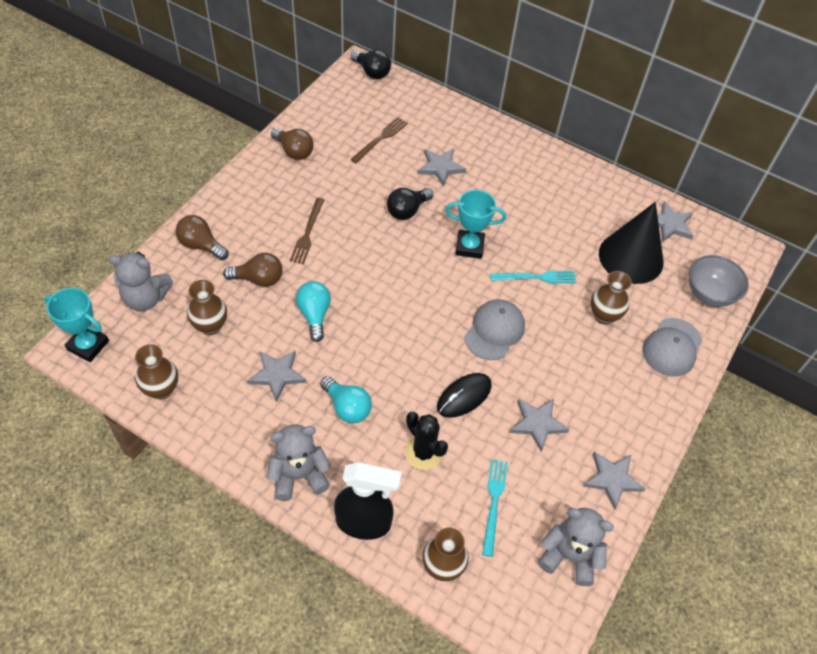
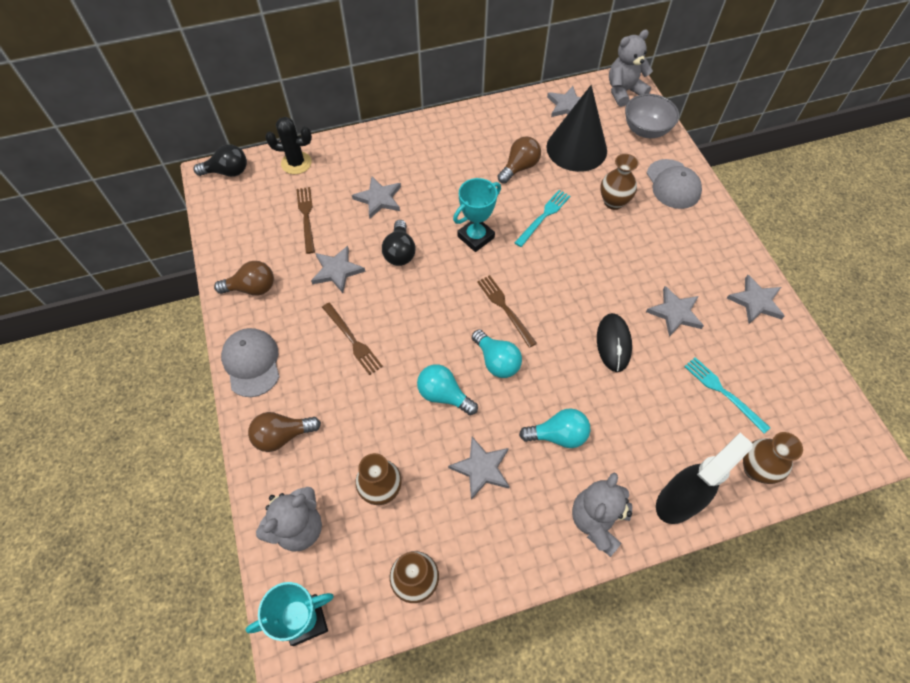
camera: 45 degrees left, 5 degrees up
(258, 279) = (366, 413): brown light bulb -> brown light bulb (519, 167)
(354, 186) = (337, 270): none -> grey star
(373, 329) = (496, 361): none -> turquoise light bulb
(423, 452) = (644, 409): black cactus -> black cactus (296, 163)
(424, 306) = (505, 309): none -> brown fork
(494, 331) = (569, 279): grey cap -> grey cap (252, 363)
(569, 556) = (801, 376): grey teddy bear -> grey teddy bear (624, 92)

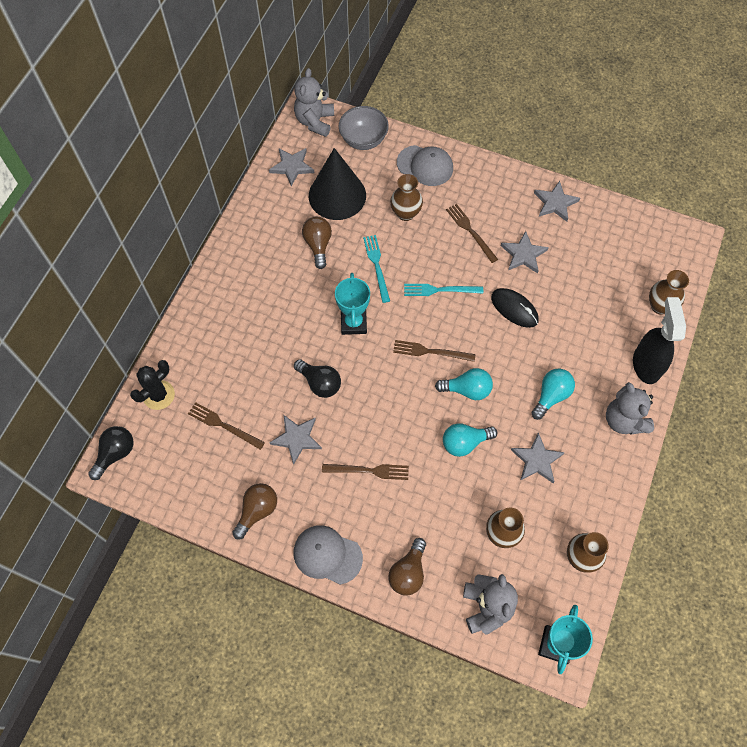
camera: 50 degrees left, 5 degrees up
(379, 199) = (255, 361): grey star -> none
(650, 258) = (471, 232): none -> brown fork
(724, 393) = (600, 278): turquoise fork -> turquoise fork (440, 290)

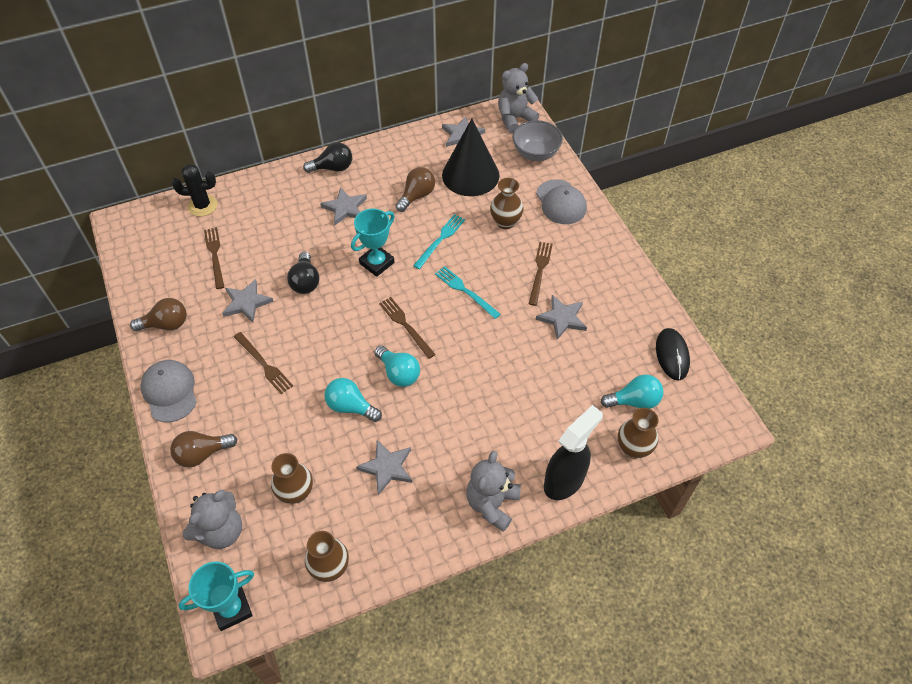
camera: 45 degrees right, 10 degrees down
(115, 454) = (136, 218): black light bulb -> black light bulb (333, 168)
(514, 309) = (506, 349): black mouse -> black mouse (672, 355)
(551, 396) = (456, 433): turquoise light bulb -> turquoise light bulb (634, 401)
(555, 203) = (635, 303): grey star -> grey star (345, 208)

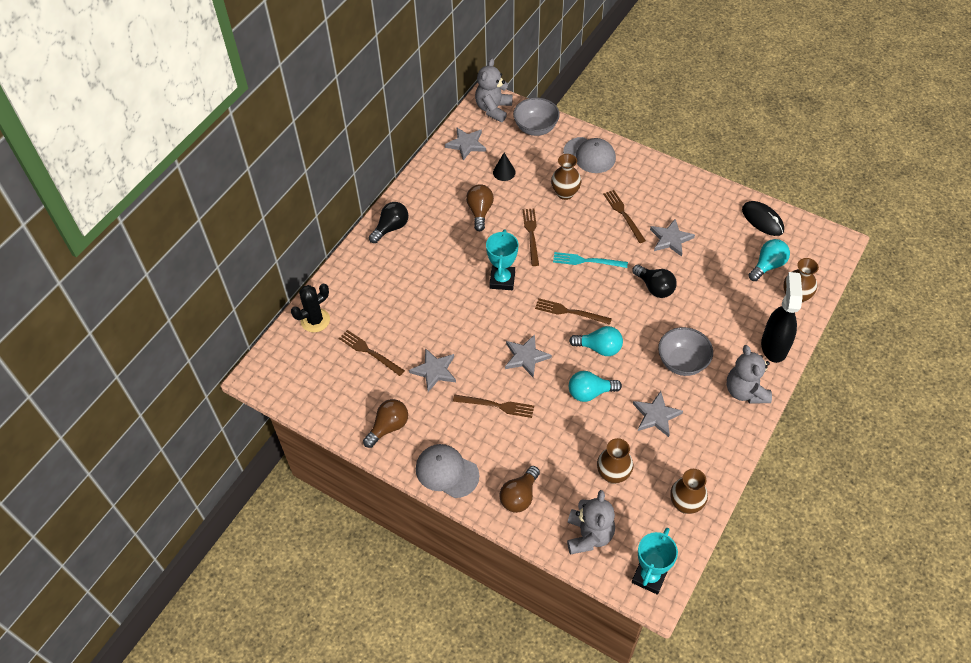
camera: 35 degrees left, 0 degrees up
(305, 282) = (463, 327): black light bulb -> black light bulb (654, 288)
(345, 208) = (434, 253): grey star -> grey star (526, 357)
(440, 240) = (531, 235): turquoise fork -> brown fork
(459, 436) = (682, 362): none -> grey bowl
(470, 175) = (504, 172): black cone -> black cone, size x0.42

